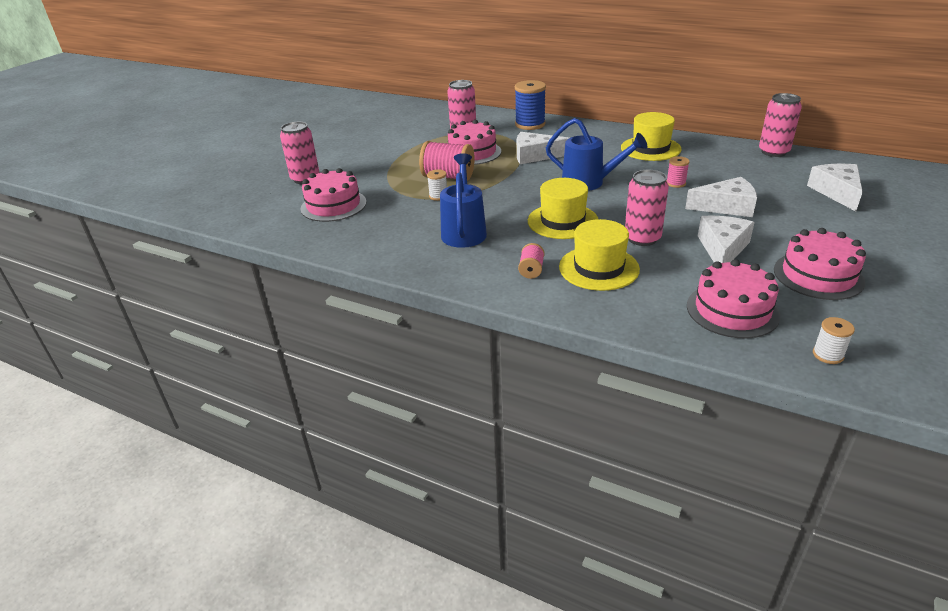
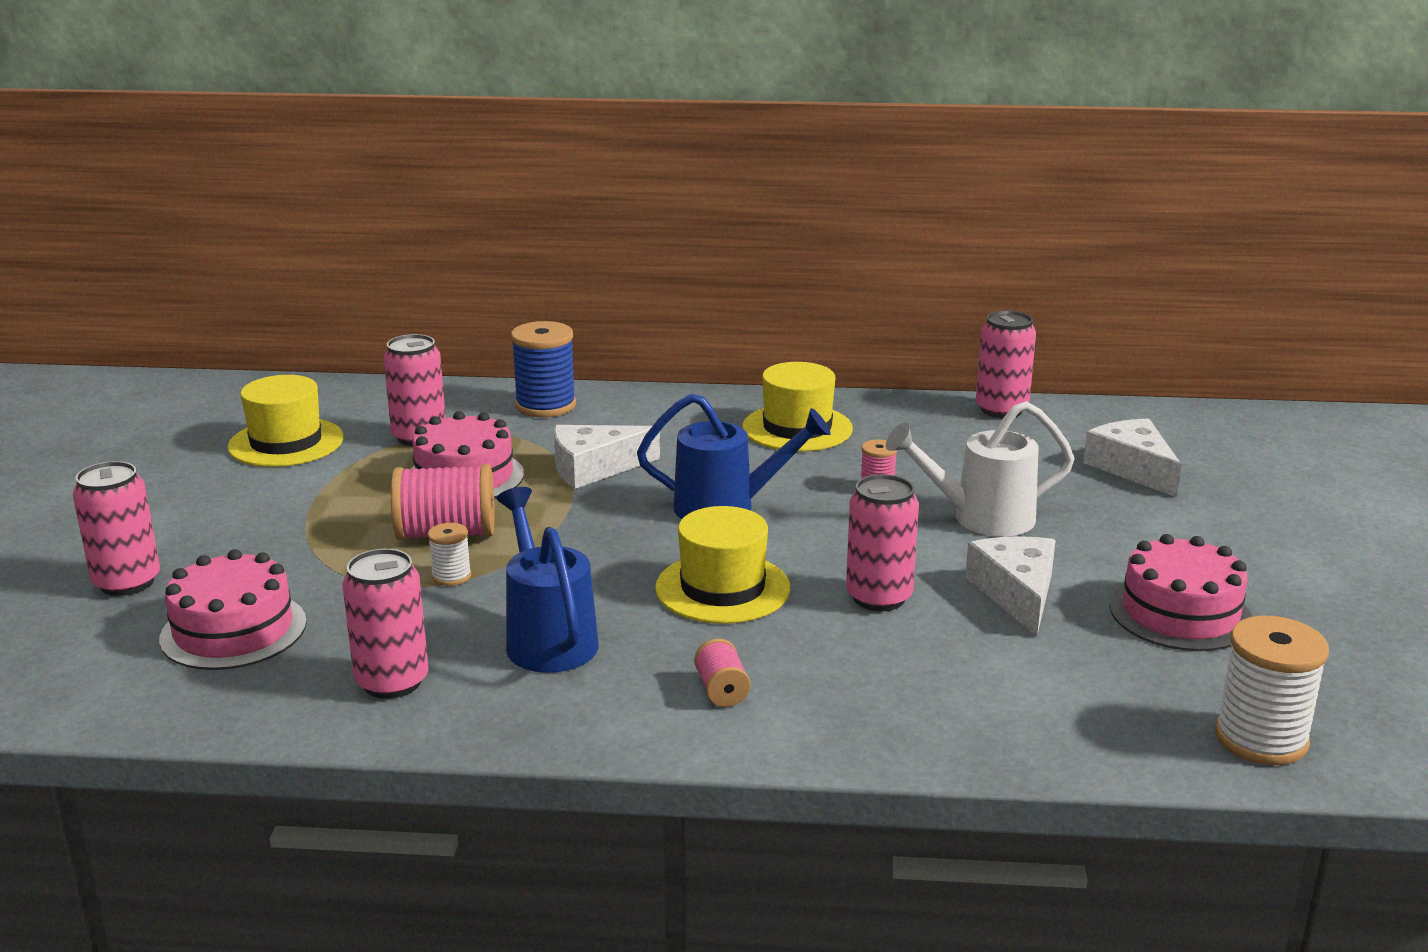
camera: 25 degrees left, 10 degrees down
(383, 239) = (392, 682): none -> pink can
(598, 268) = (837, 664): yellow hat -> yellow hat (286, 442)
(726, 207) = (982, 518): white cheese -> white watering can
(732, 310) = (1089, 696): pink cake -> none
(828, 355) = (1260, 739): white spool -> white spool, size x1.93

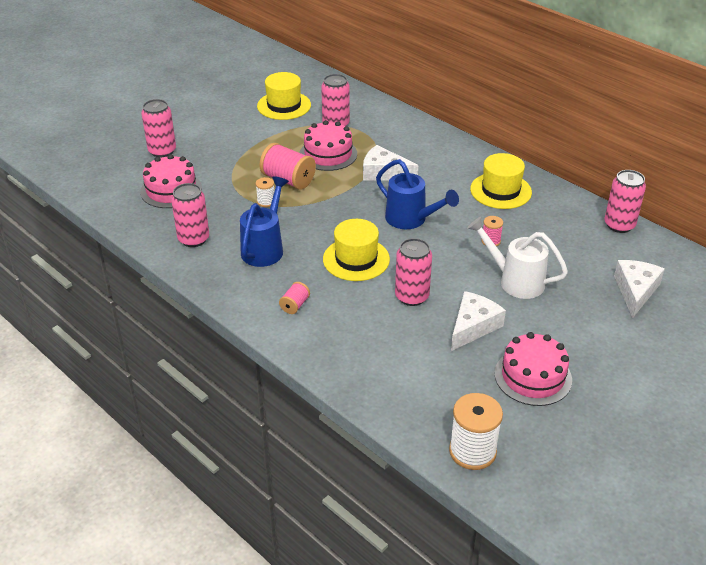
camera: 40 degrees right, 15 degrees up
(545, 406) = (406, 129): blue spool -> none

